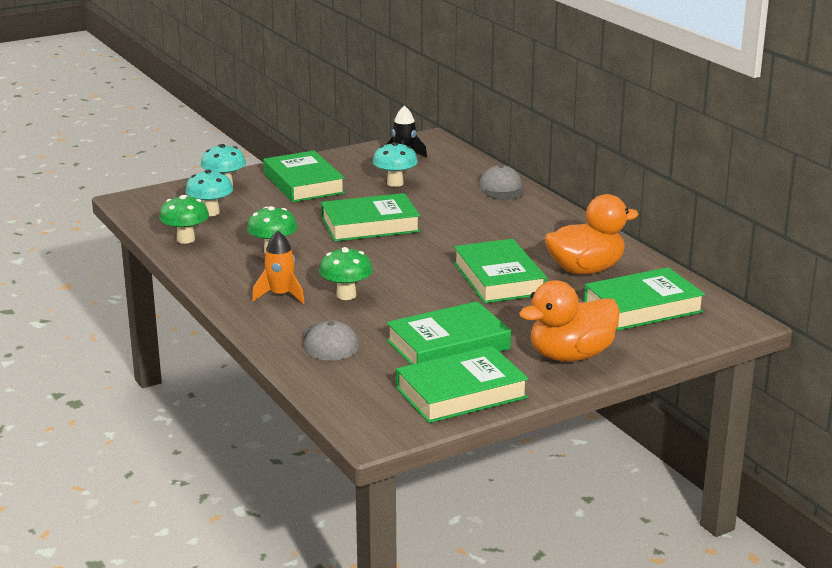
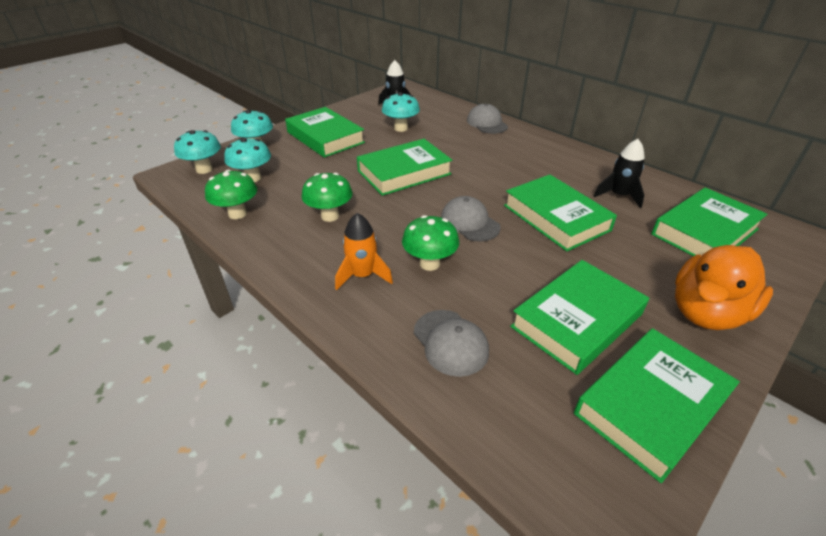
camera: 15 degrees left, 15 degrees up
(164, 200) = (204, 169): none -> turquoise mushroom
(407, 272) = (469, 222): none -> grey cap
(586, 270) = (619, 195): orange duck -> black rocket

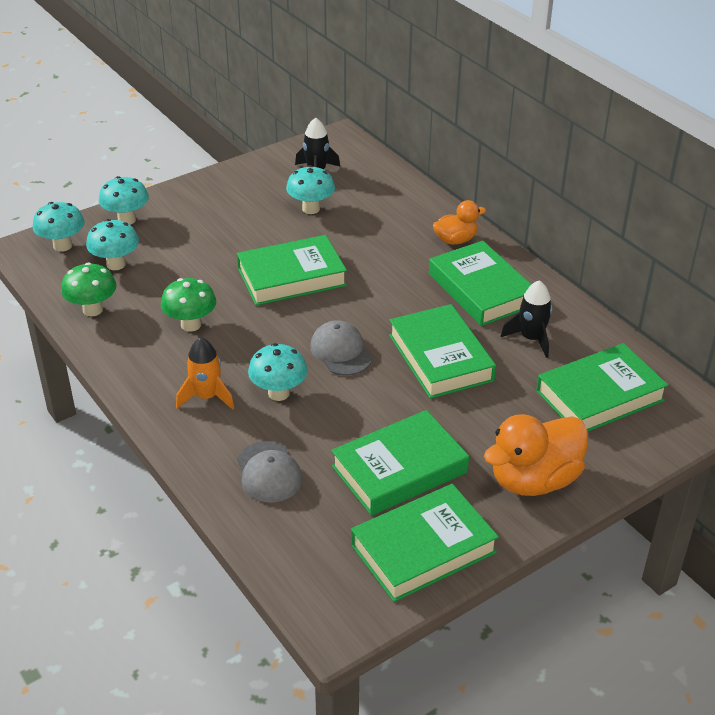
camera: 10 degrees right, 0 degrees up
(325, 137) = (212, 213): green book -> green book (481, 290)
(429, 264) = (278, 393): green mushroom -> turquoise mushroom
(487, 123) = (425, 212): grey cap -> none
(518, 137) = (455, 240): none -> orange duck

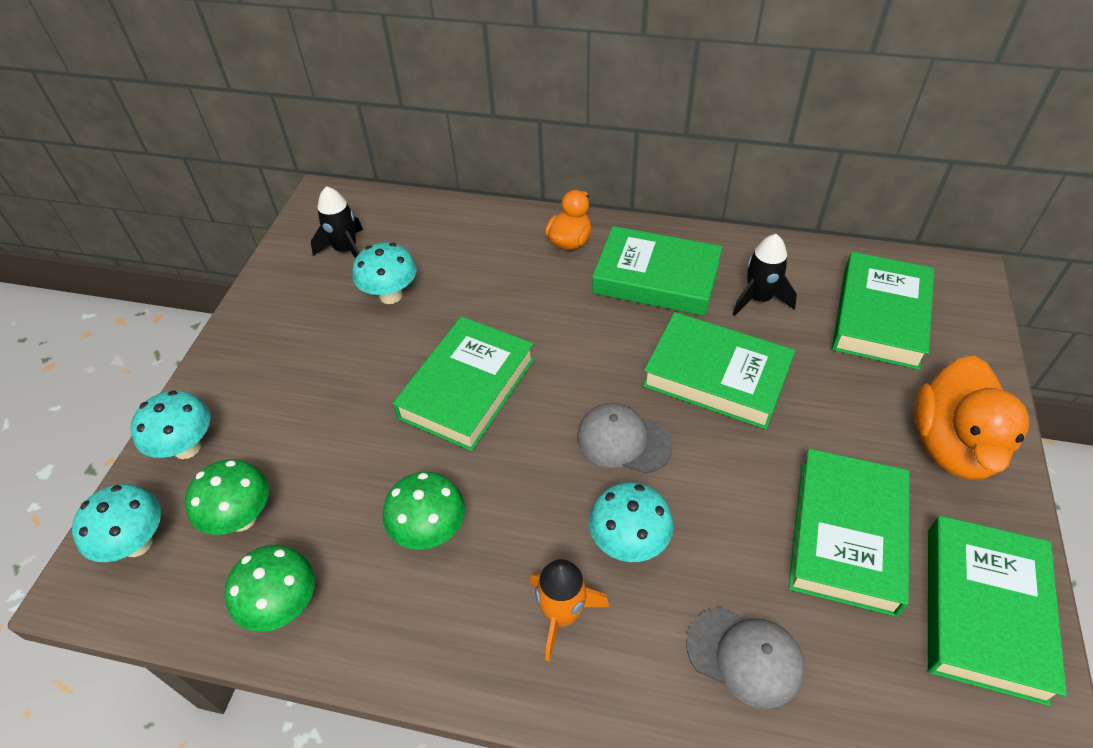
camera: 40 degrees left, 10 degrees up
(116, 264) = (242, 518): turquoise mushroom -> green mushroom

